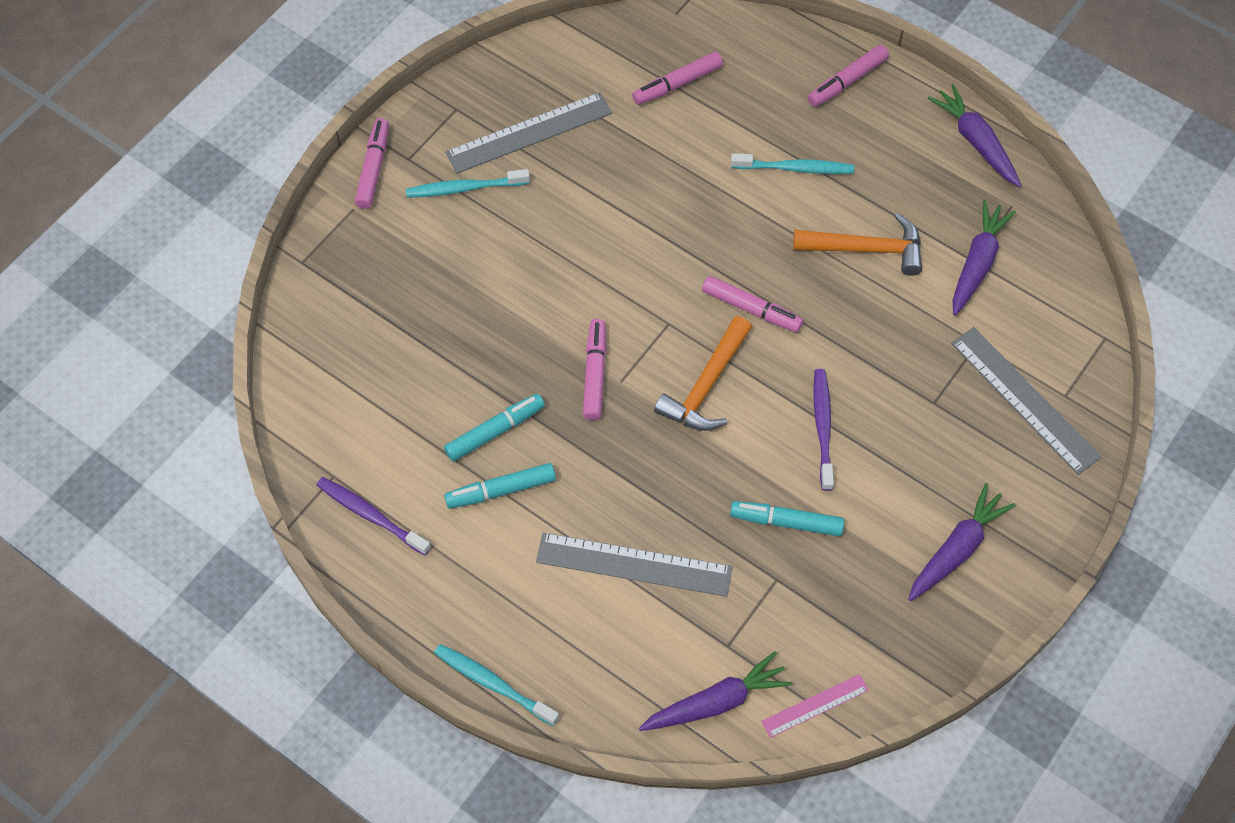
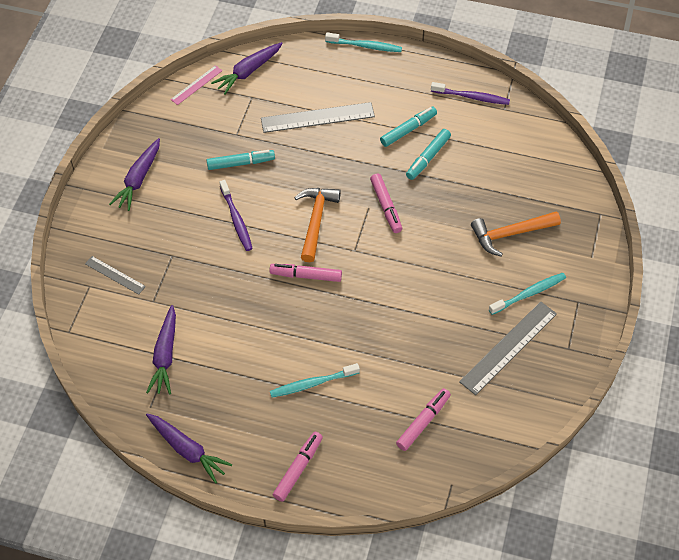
camera: 160 degrees right, 5 degrees down
(373, 168) = (596, 287): pink marker -> none
(866, 249) = (244, 340): orange hammer -> orange hammer (510, 234)
(1024, 399) = (115, 275): grey ruler -> grey ruler, size x0.56

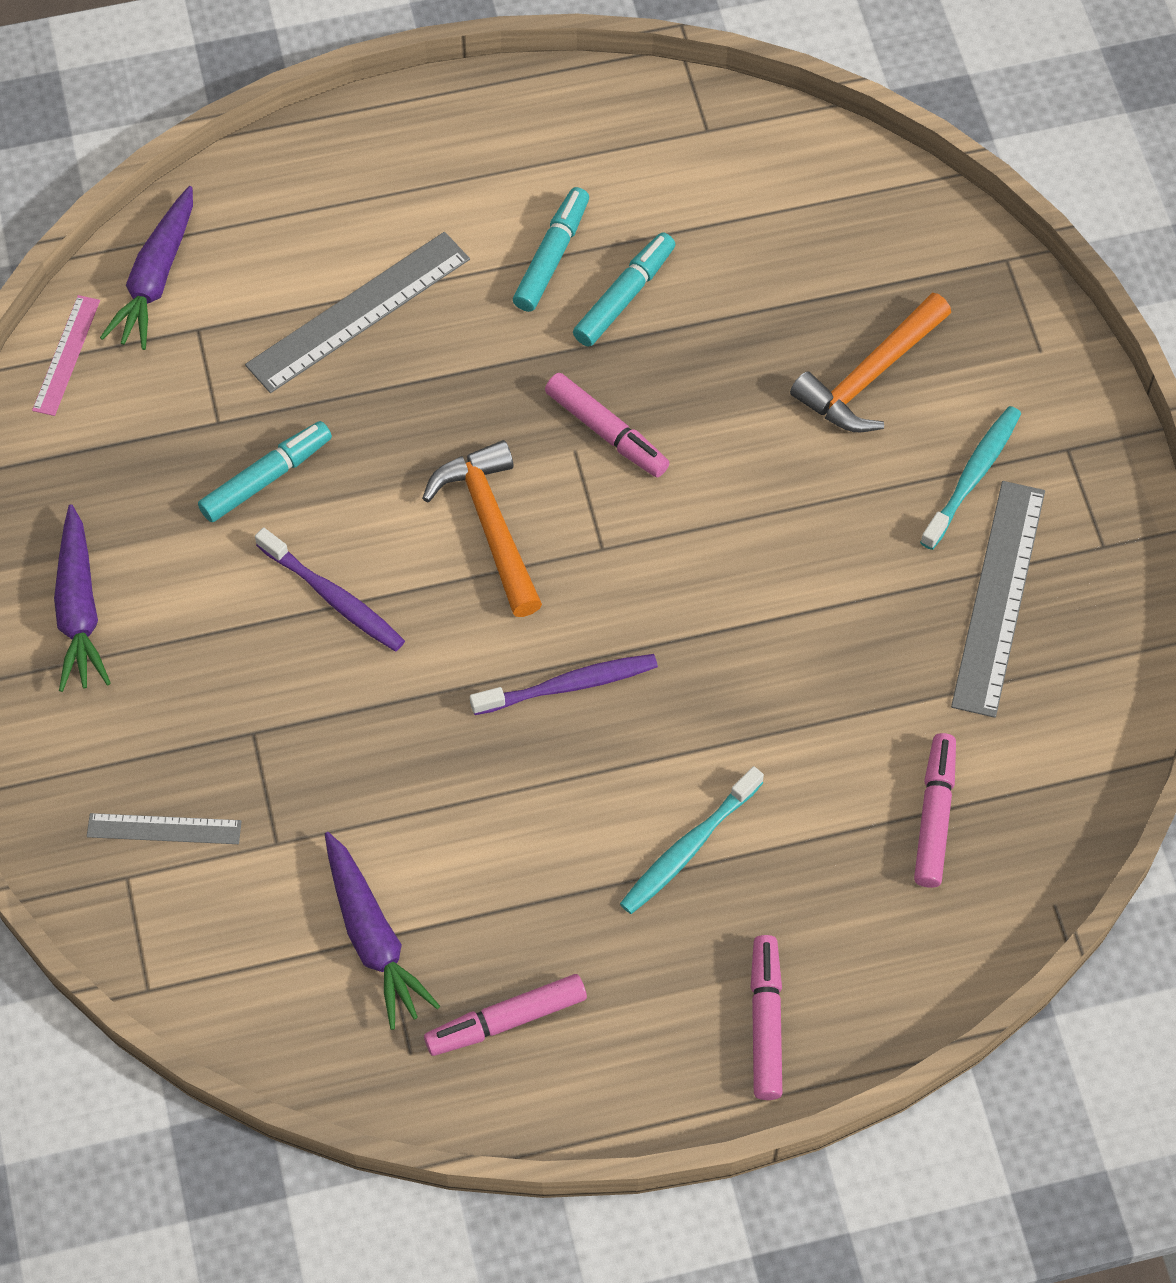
camera: 30 degrees left, 5 degrees up
(187, 450) = (537, 1097): purple carrot -> none
(306, 275) = (541, 644): pink marker -> pink marker (506, 1020)
(365, 46) = (358, 119): turquoise toothbrush -> none
(428, 158) = (624, 296): turquoise marker -> turquoise marker turned 150 degrees counterclockwise
(472, 97) = (631, 133): purple toothbrush -> purple toothbrush (569, 685)

